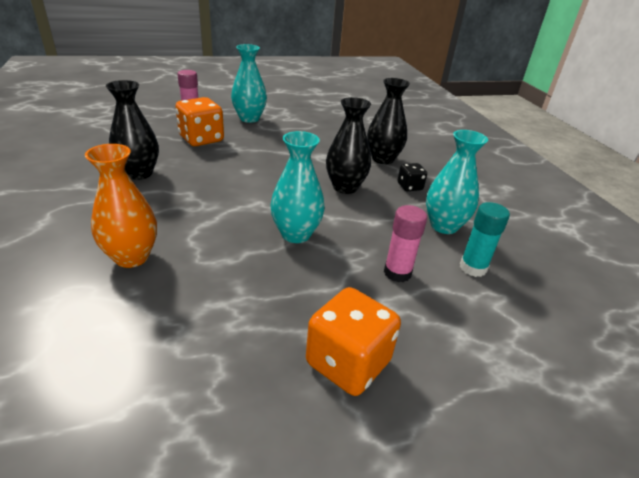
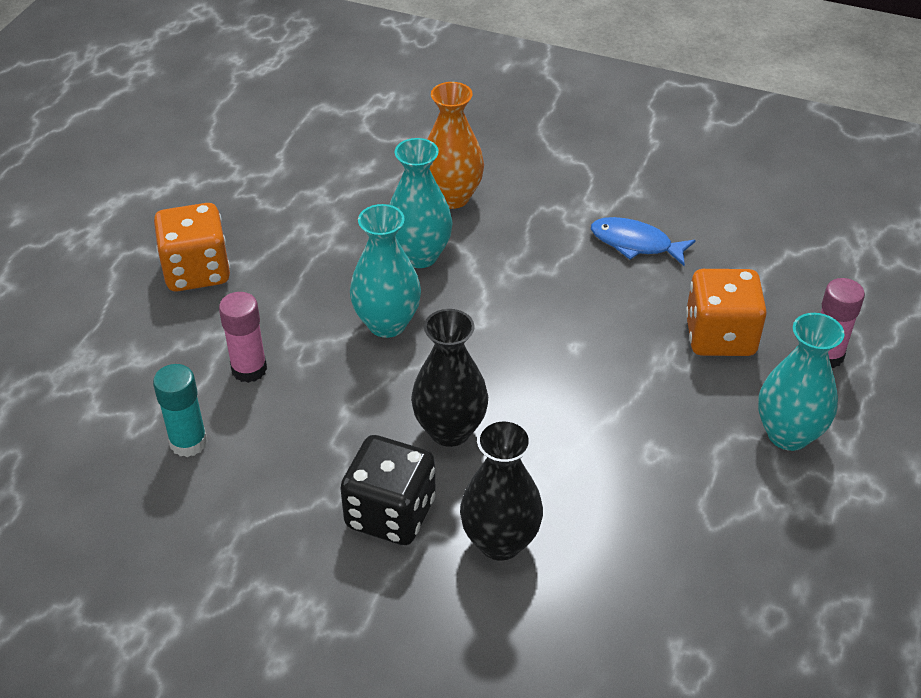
camera: 130 degrees right, 10 degrees up
(139, 173) = (635, 243): black vase -> blue fish
(409, 187) = (390, 513): black dice -> black dice, size x1.88
(444, 226) = (274, 478): turquoise vase -> turquoise vase (419, 255)

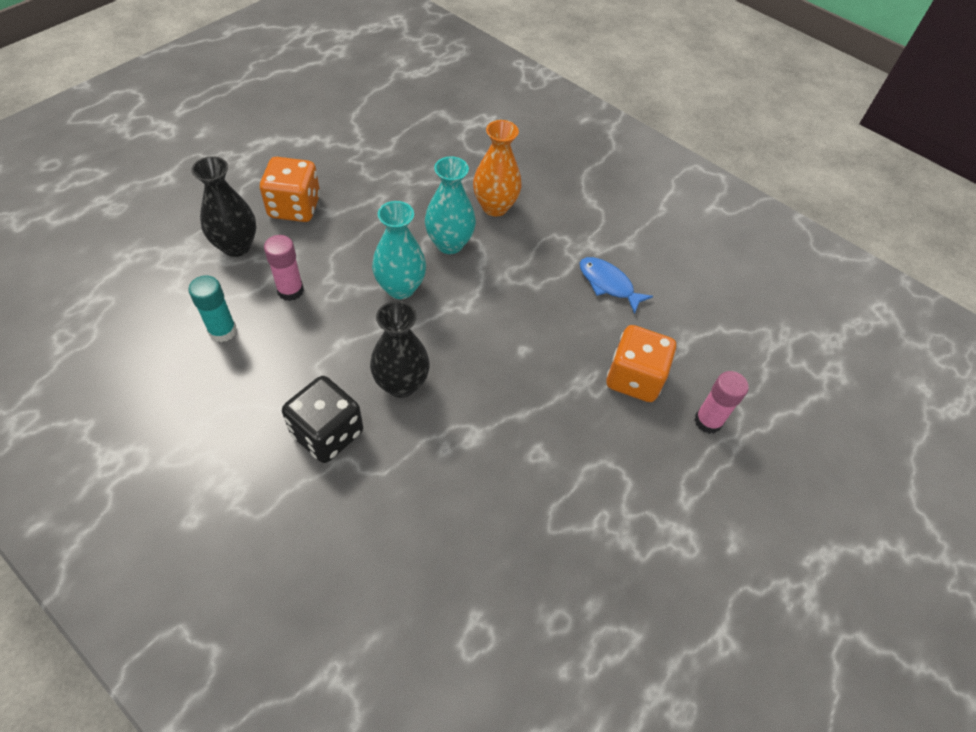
camera: 15 degrees right, 10 degrees up
(500, 541) = (391, 484): black vase -> black vase (236, 246)
(788, 434) = (646, 475): turquoise vase -> none

